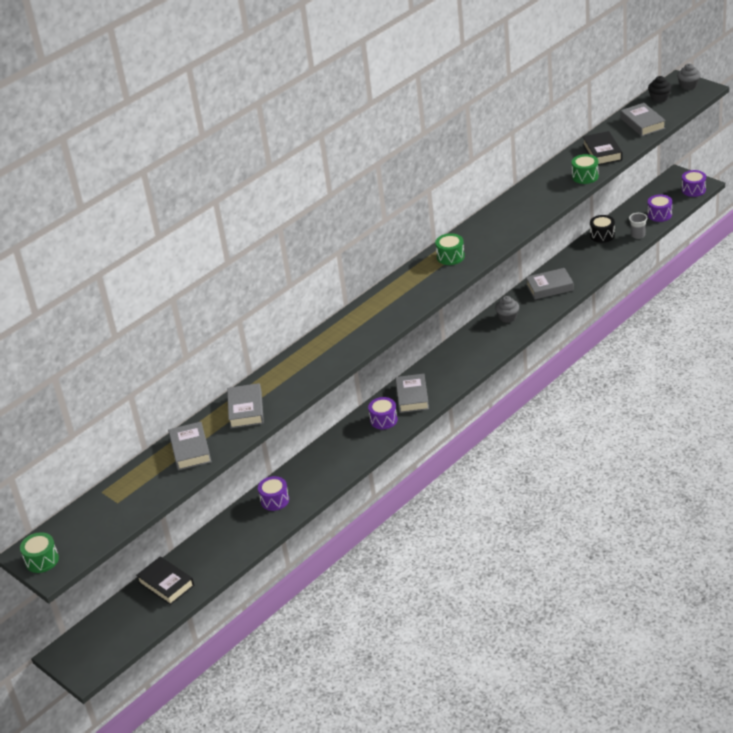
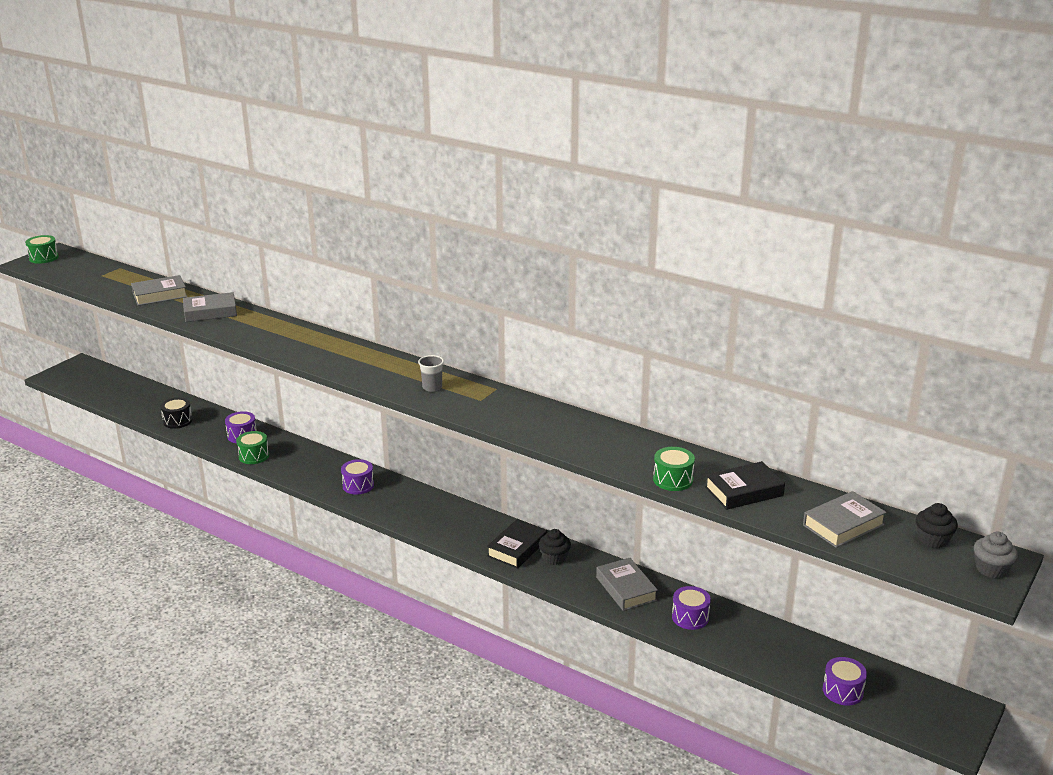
camera: 75 degrees right, 10 degrees down
(166, 584) = (144, 396): black book -> black book (517, 548)
(412, 397) = (397, 500): grey book -> none
(450, 256) = (469, 394): green drum -> green drum (254, 456)
(507, 317) = (554, 558): grey cupcake -> black cupcake
(602, 235) = (765, 631): black drum -> black drum (178, 421)
(638, 235) = (777, 669): grey cup -> grey cup (432, 387)
(693, 190) = (932, 730): purple drum -> purple drum (690, 617)

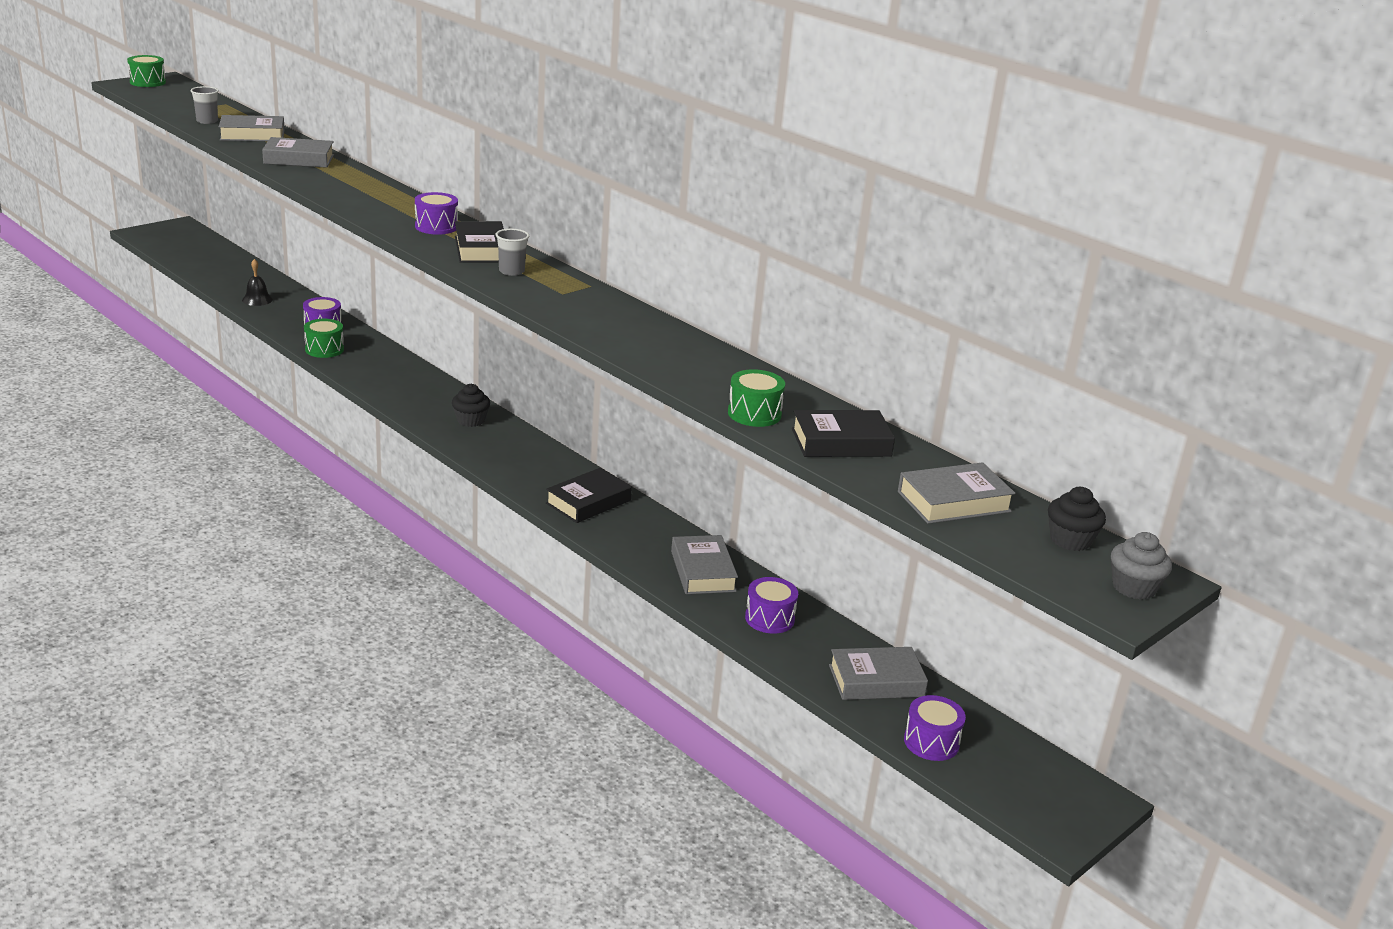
camera: 10 degrees right, 0 degrees up
(116, 288) = (207, 121): none -> grey cup
(178, 421) = (257, 299): black drum -> black bell
(358, 485) = (430, 401): purple drum -> purple drum (436, 227)
(398, 371) = (481, 249): none -> black book
(554, 558) = (629, 521): black cupcake -> black cupcake (470, 420)
(784, 651) = (876, 681): none -> grey book

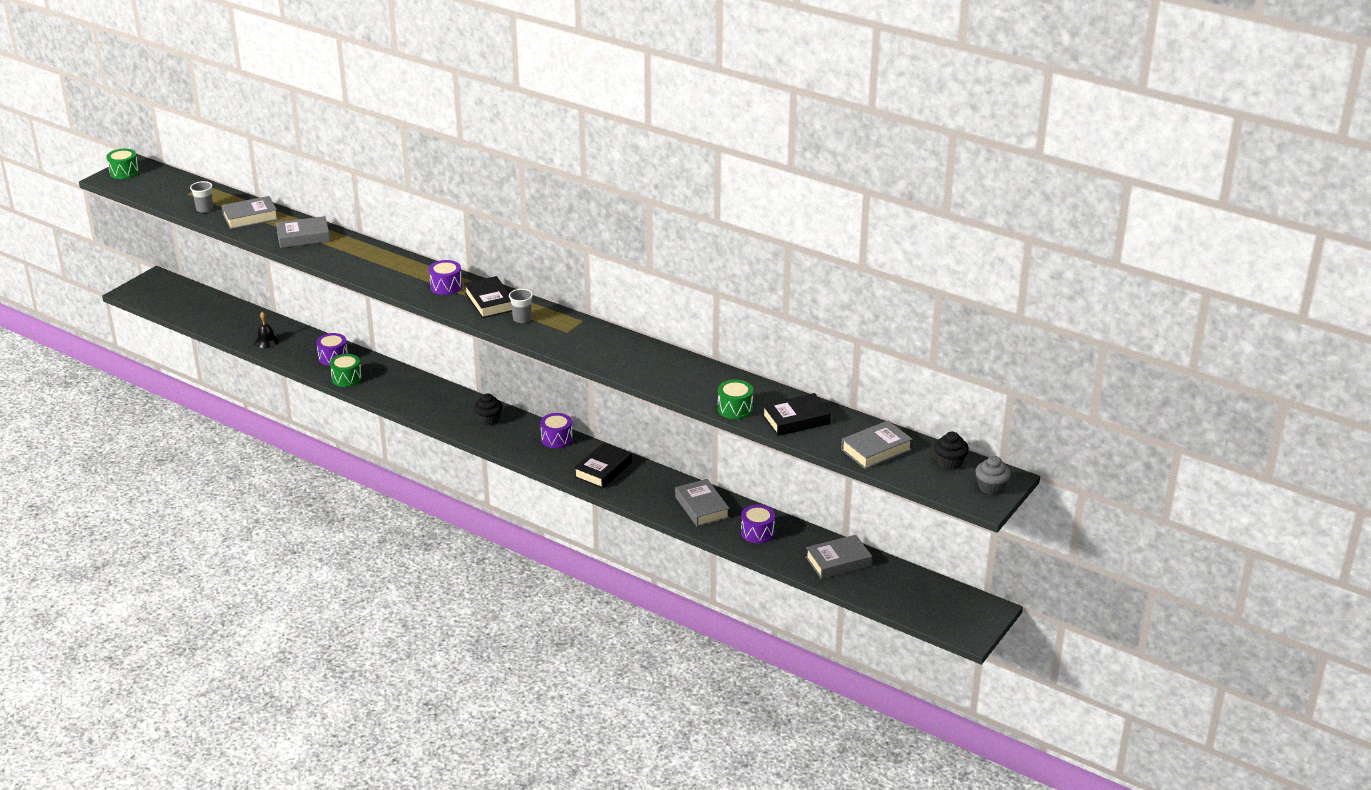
camera: 10 degrees left, 5 degrees up
(931, 742) = (882, 595): purple drum -> purple drum (556, 439)

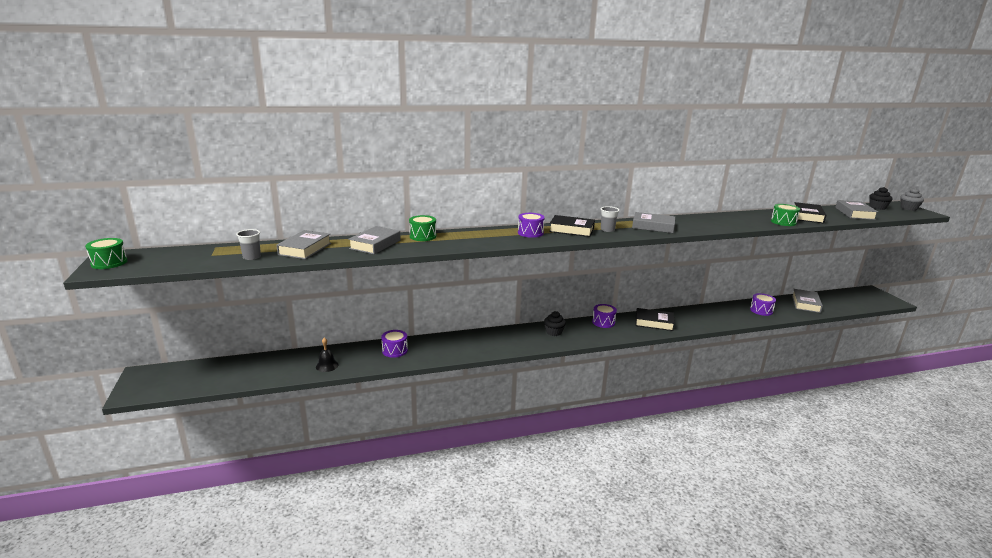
camera: 50 degrees left, 10 degrees down
(346, 378) = (429, 356): green drum -> green drum (423, 236)
(603, 470) = (654, 323): black book -> black book turned 60 degrees counterclockwise
(702, 507) = (722, 314): grey book -> grey book (653, 226)

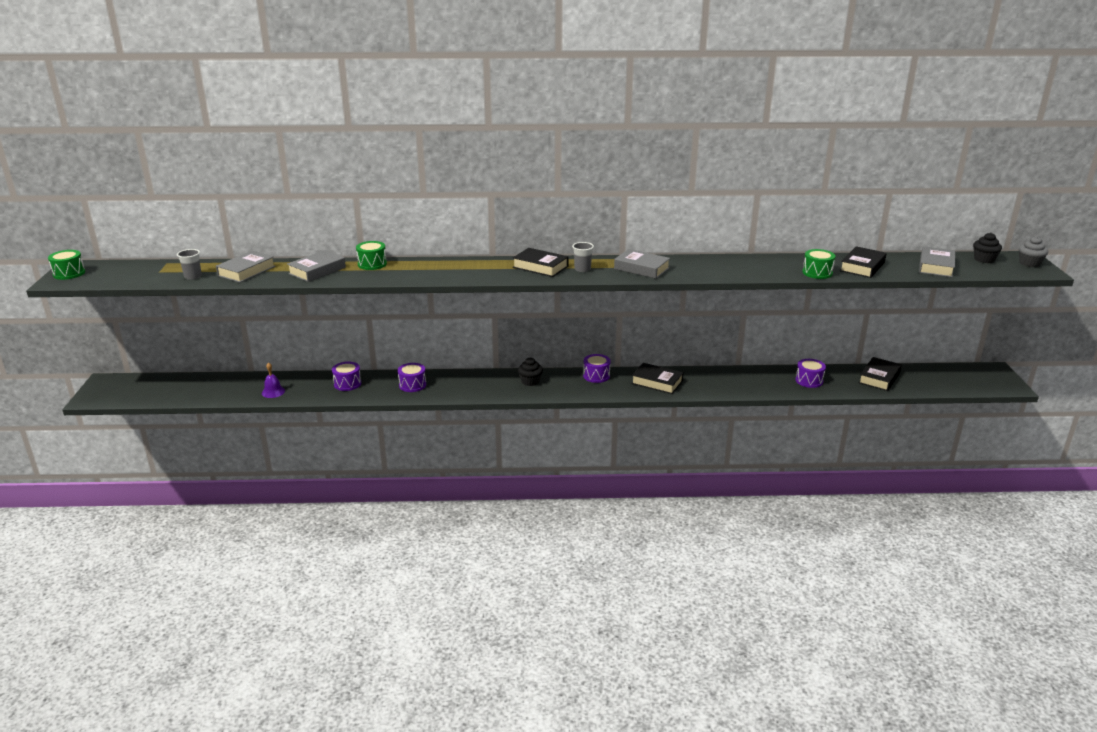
camera: 15 degrees right, 5 degrees up
(327, 365) = (273, 392): black bell -> purple bell
(530, 233) = (490, 267): purple drum -> purple drum (412, 385)
(805, 304) = (879, 378): grey book -> black book

